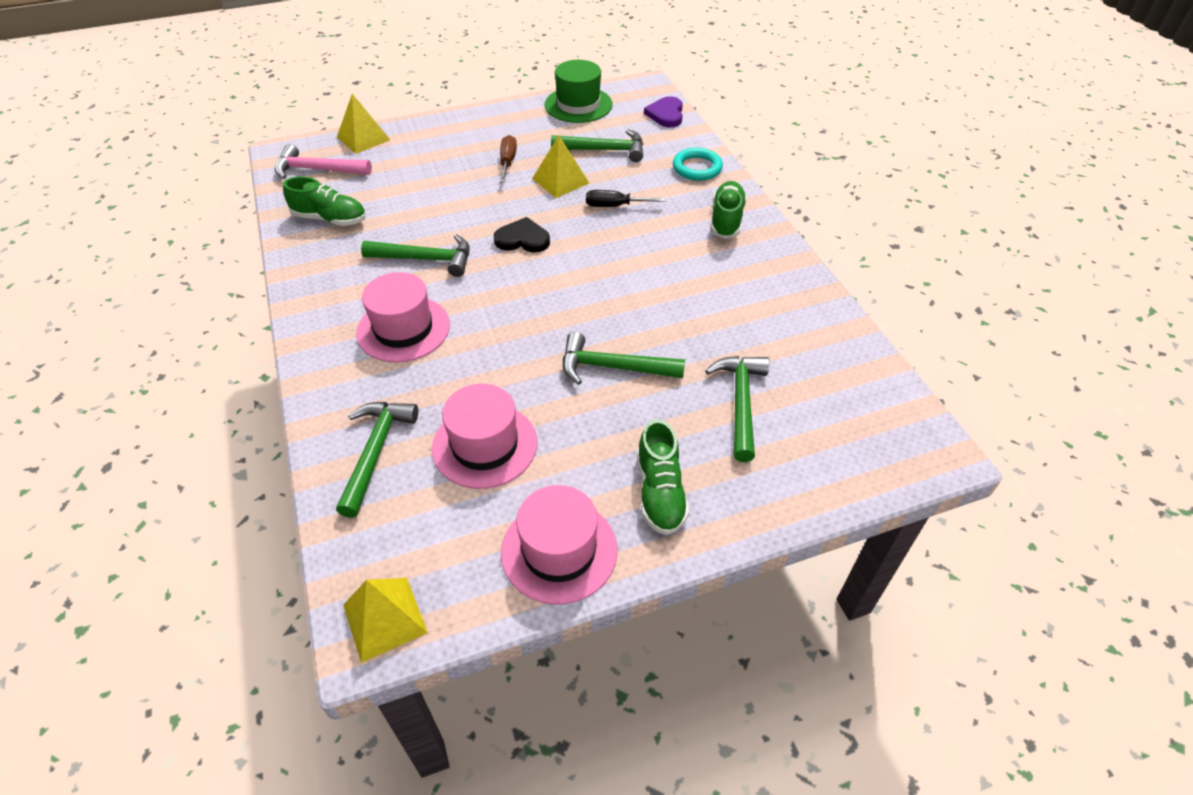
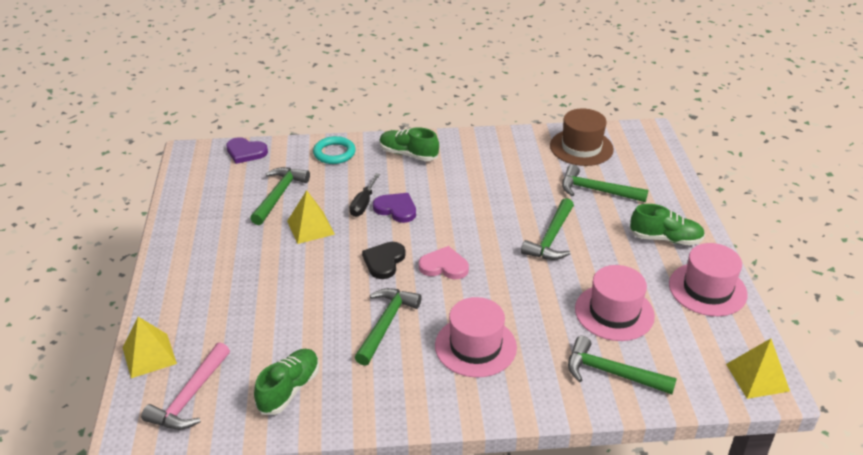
camera: 75 degrees left, 10 degrees down
(508, 161) = (261, 255): brown screwdriver -> none
(529, 284) = (444, 266): none -> pink heart
(578, 105) = (193, 197): green hat -> none
(616, 230) = (396, 209): none -> purple heart
(840, 375) = (581, 147): none -> brown hat

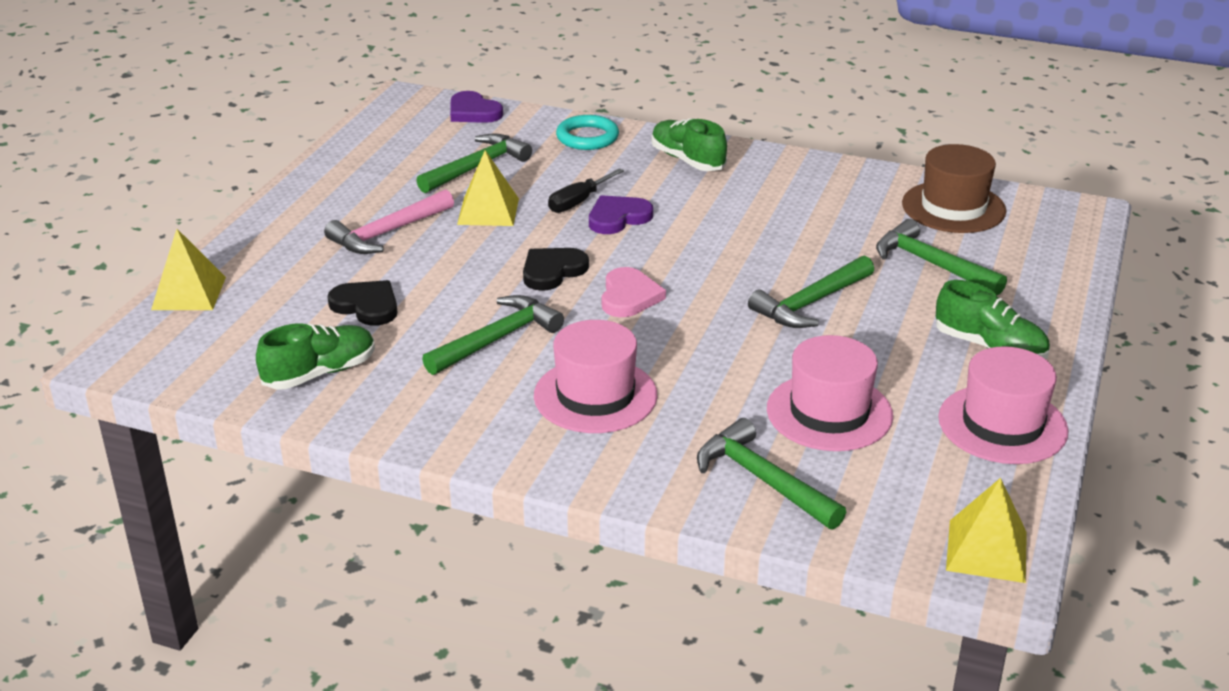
camera: 25 degrees right, 5 degrees down
(190, 397) = (200, 347): pink hammer -> pink hammer (388, 233)
(282, 326) = (366, 306): none -> black heart
(396, 209) = (618, 218): purple heart -> purple heart turned 90 degrees counterclockwise
(444, 266) = (629, 296): pink heart -> pink heart turned 60 degrees clockwise

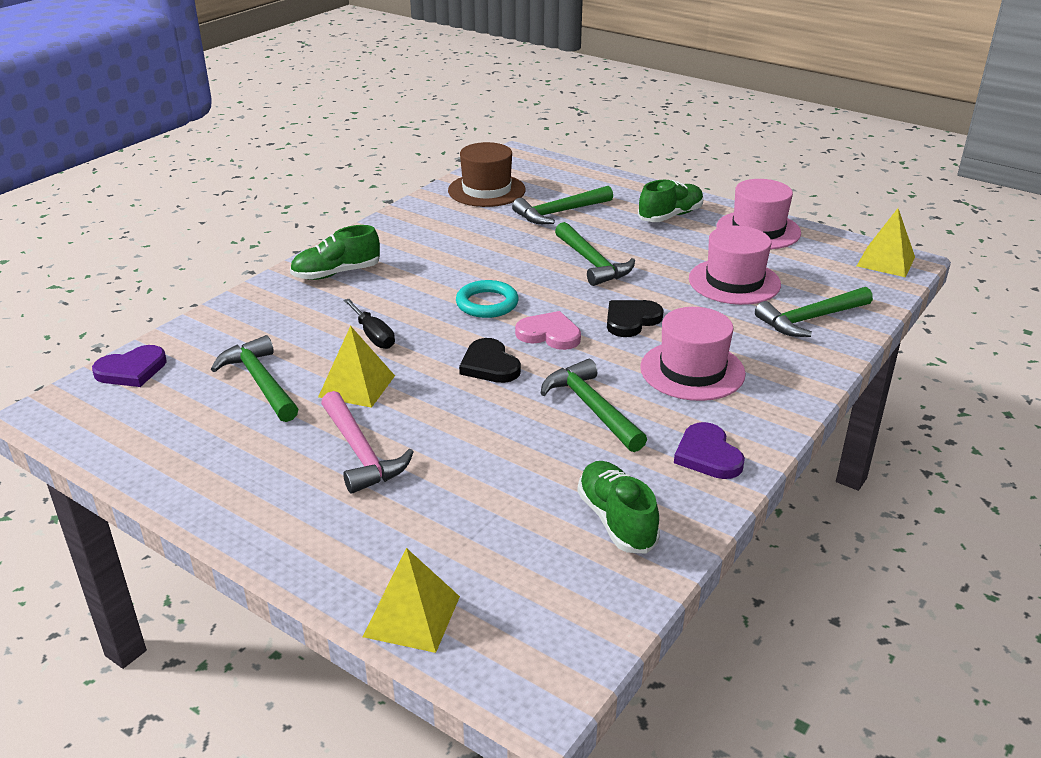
camera: 75 degrees left, 0 degrees up
(366, 306) = (501, 479): black heart -> black heart (631, 320)
(587, 137) = (250, 314): turquoise ring -> turquoise ring (487, 303)
(618, 218) = (415, 320): purple heart -> purple heart (707, 455)

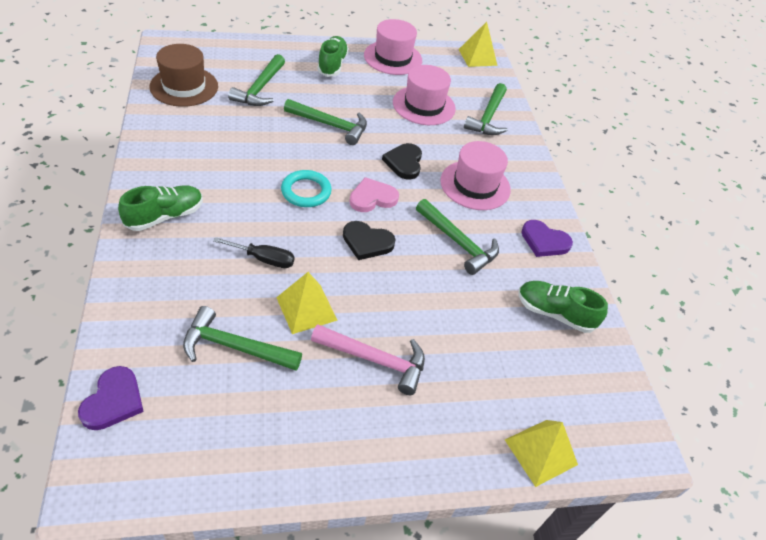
camera: 50 degrees left, 15 degrees up
(336, 273) = (165, 216): green shoe -> green shoe turned 150 degrees counterclockwise
(592, 408) = (458, 242): green hammer -> green hammer turned 150 degrees counterclockwise

